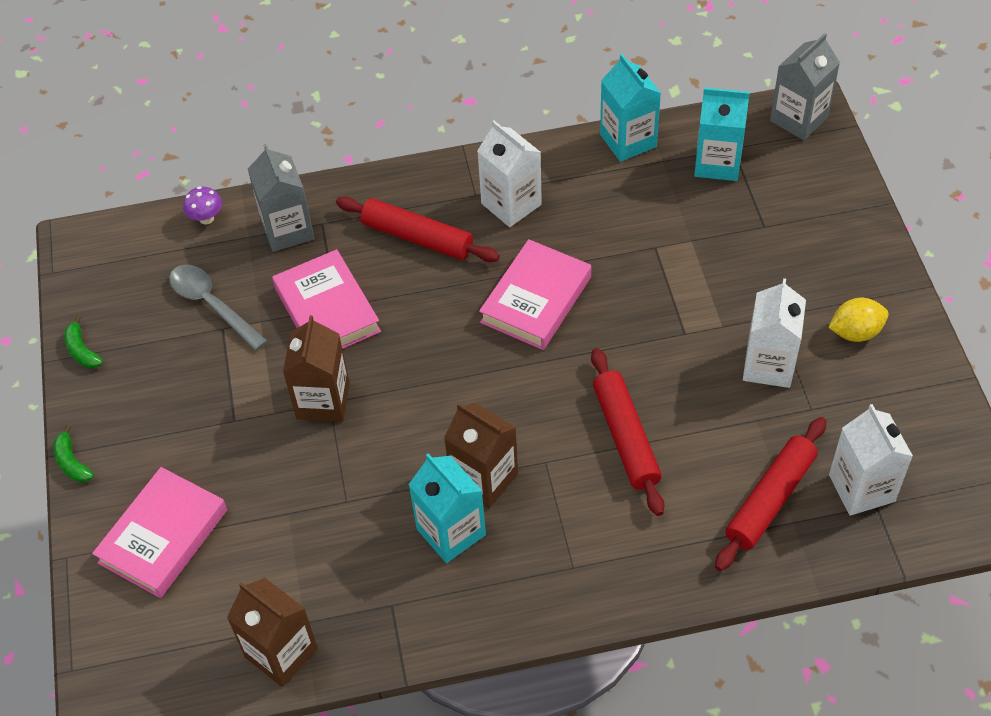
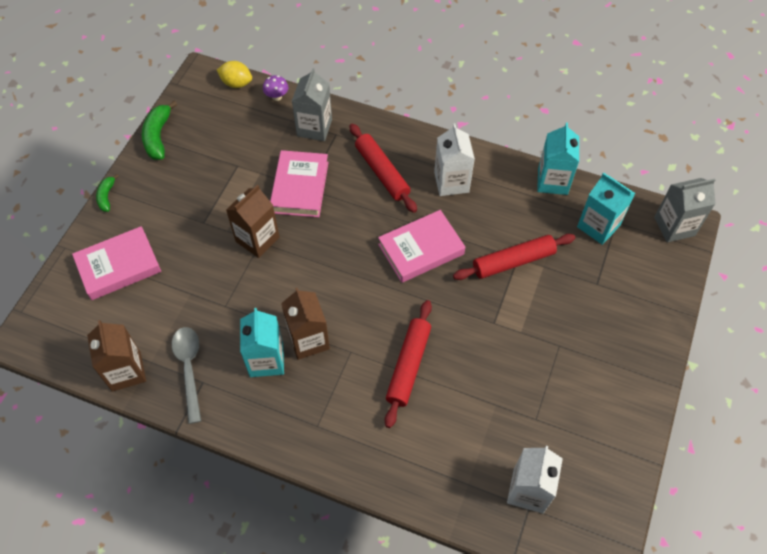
camera: 30 degrees right, 5 degrees up
(82, 350) = (158, 136): green banana -> green banana, size x1.69
(212, 305) = (242, 149): grey spoon -> grey spoon (189, 368)
(768, 365) = (530, 374): white carton -> none
(770, 499) = (465, 460): red rolling pin -> red rolling pin (513, 261)
(855, 332) = (603, 387): yellow lemon -> yellow lemon (236, 83)

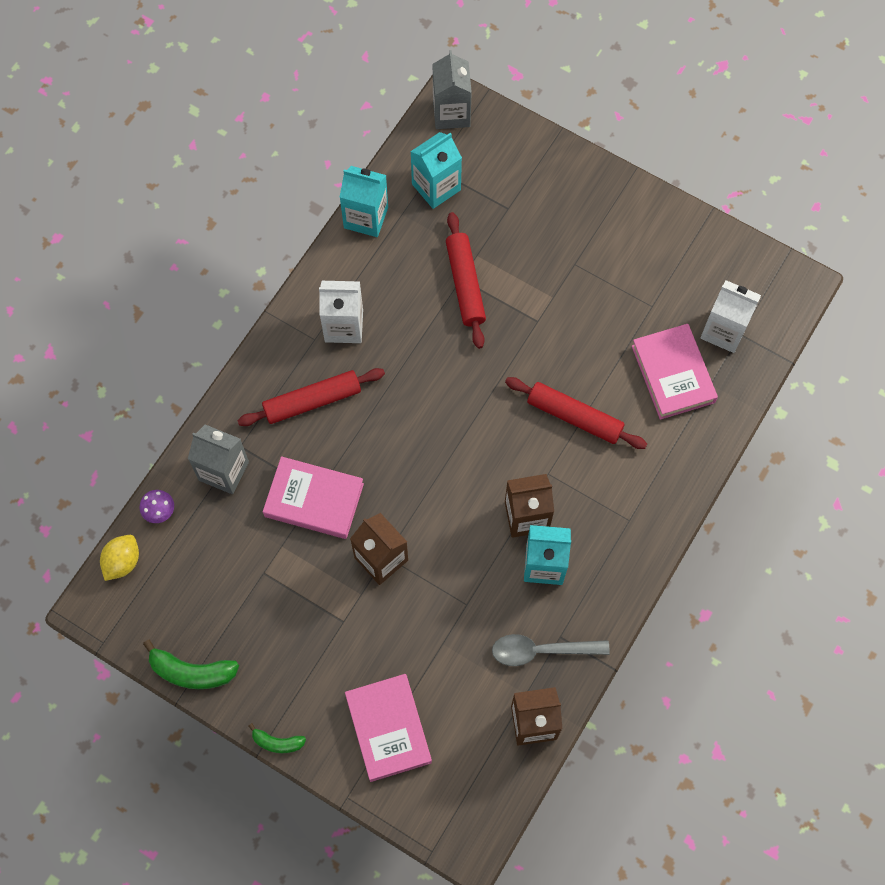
camera: 80 degrees left, 10 degrees up
(421, 249) = (431, 377): pink book -> pink book (673, 374)

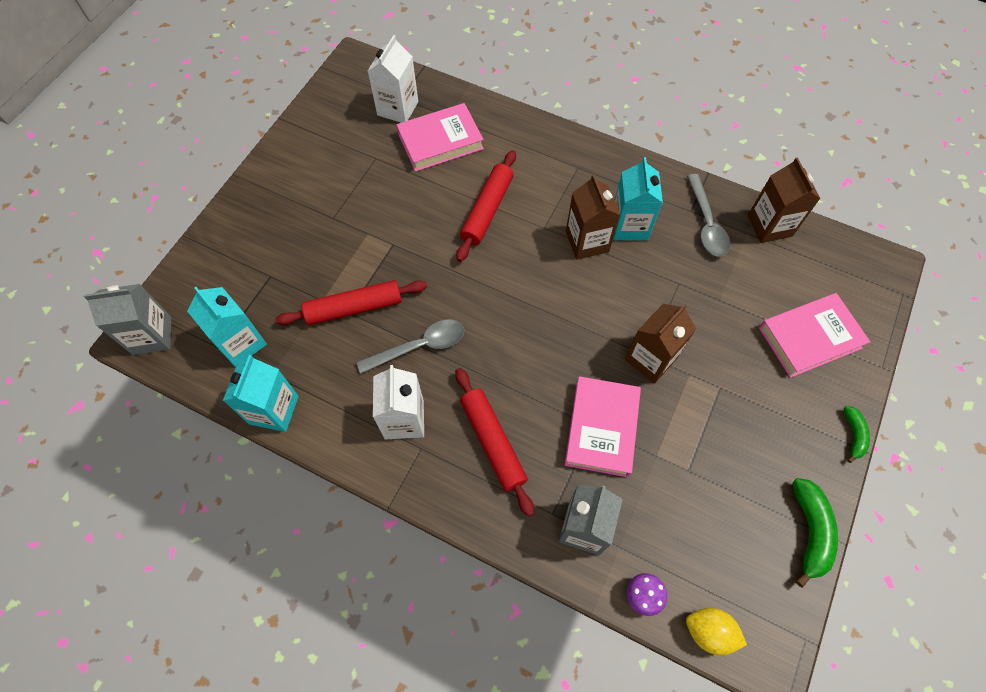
camera: 95 degrees left, 5 degrees down
(417, 342) = (420, 346): none -> grey spoon

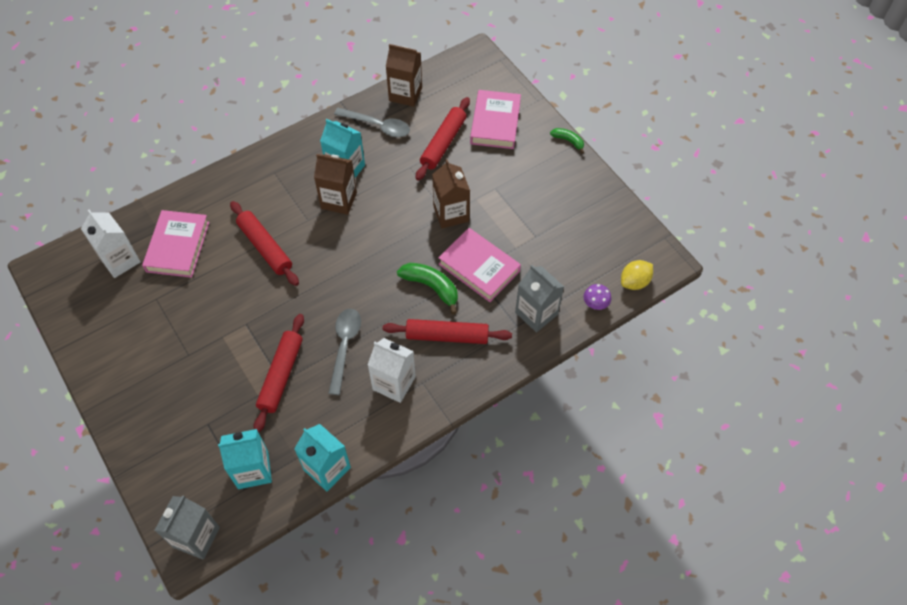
camera: 60 degrees left, 5 degrees down
(736, 299) = (443, 143): none -> red rolling pin
(809, 531) = (609, 198): green banana -> green banana (431, 287)

